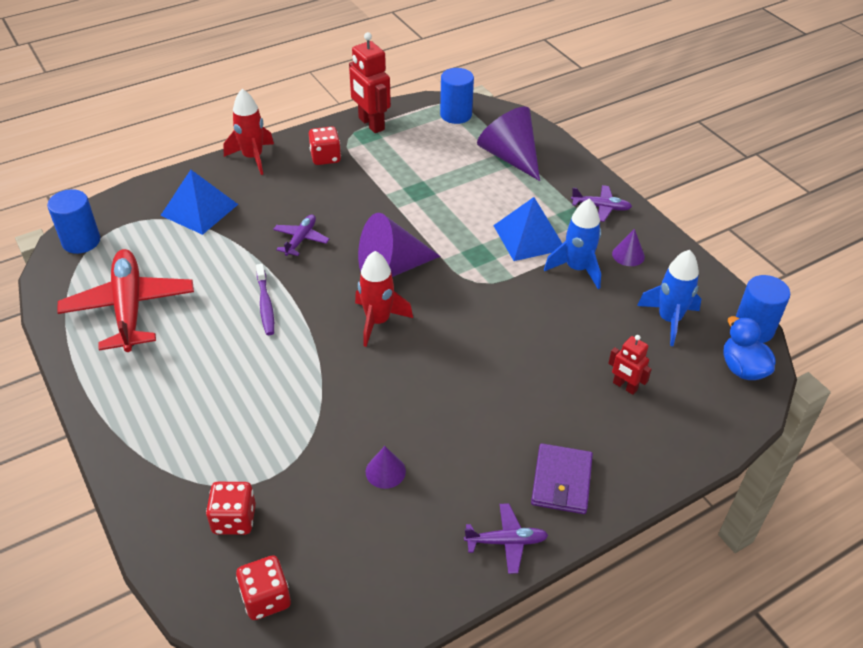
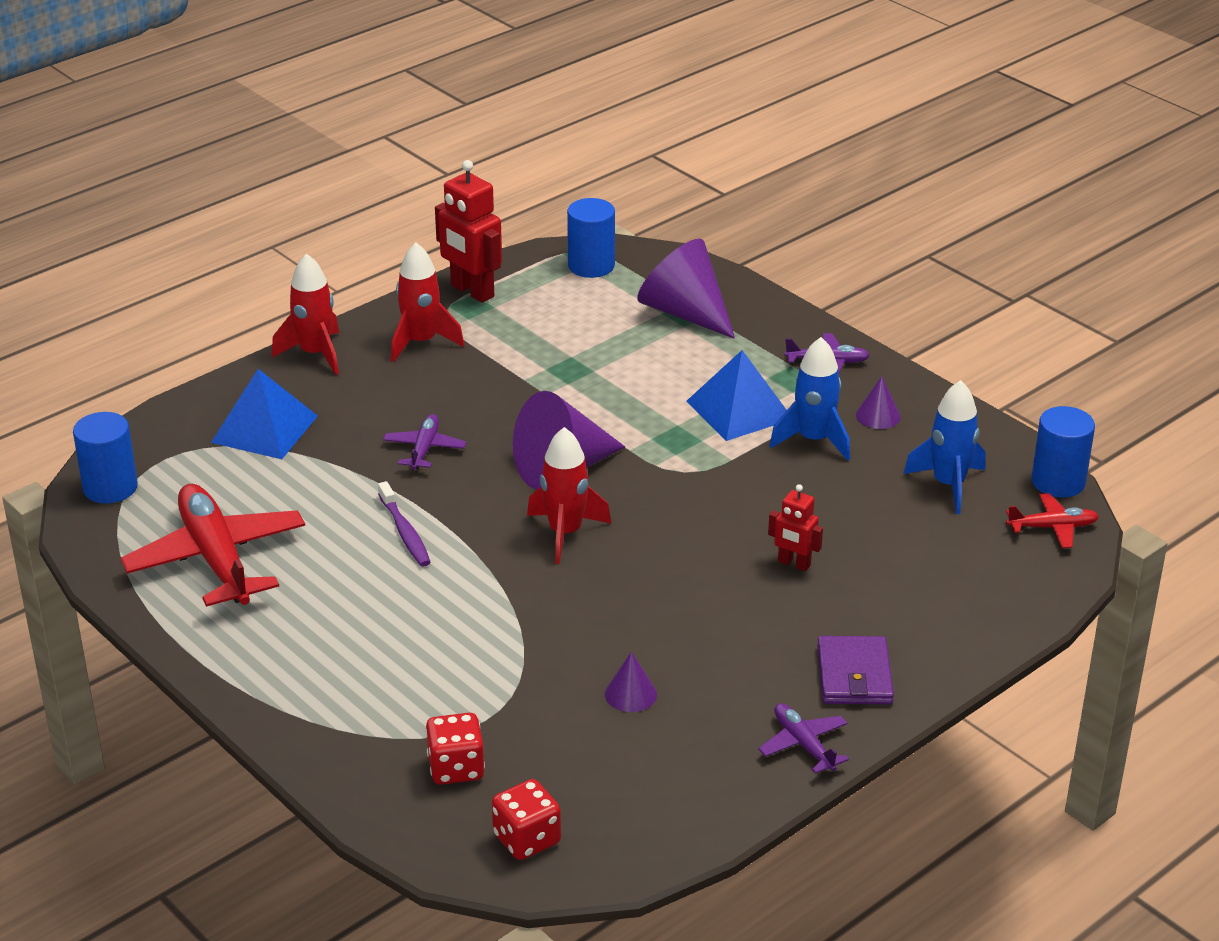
camera: 10 degrees left, 10 degrees down
(325, 157) = (421, 342): red dice -> red rocket
(506, 542) = (803, 744): purple plane -> purple plane turned 105 degrees counterclockwise
(624, 386) = (908, 565): red robot -> red robot (794, 564)
(742, 368) = (1052, 527): blue duck -> red plane

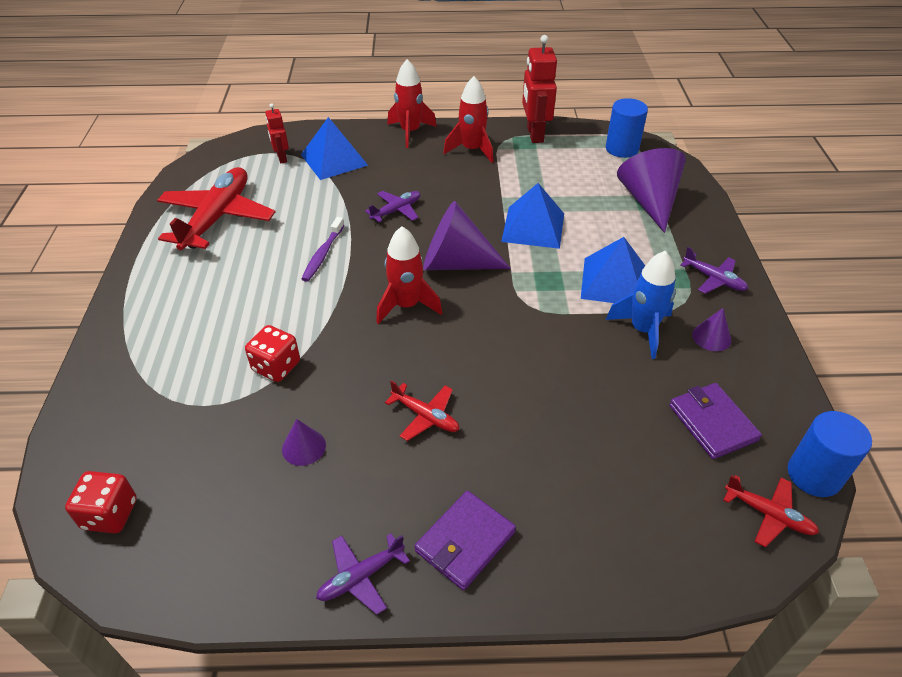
camera: 40 degrees right, 10 degrees up
(110, 488) = (227, 155): blue cylinder -> none
(456, 768) = (146, 428): red dice -> red dice (276, 366)
(597, 395) = (533, 227): none -> blue pyramid
(708, 611) = (425, 416): none -> red plane
(794, 564) = (524, 417): red robot -> red robot (281, 158)
(803, 744) = (361, 577): purple plane -> purple plane turned 135 degrees counterclockwise
(948, 485) = (712, 423): blue rocket -> purple wallet

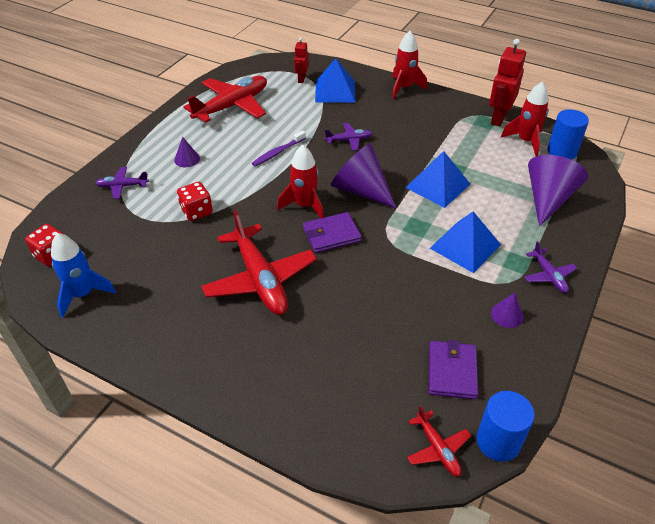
camera: 30 degrees right, 0 degrees up
(304, 447) = (176, 265): purple cone -> purple cone (187, 159)
(361, 577) = (150, 352): purple plane -> purple plane (122, 186)
(425, 416) = (260, 279): red plane -> red plane, size x2.07
(465, 541) = (223, 362): purple wallet -> purple wallet (331, 235)
(472, 150) = (439, 115): red rocket -> red rocket (526, 141)
(643, 330) = (457, 288): blue rocket -> blue rocket (83, 294)

